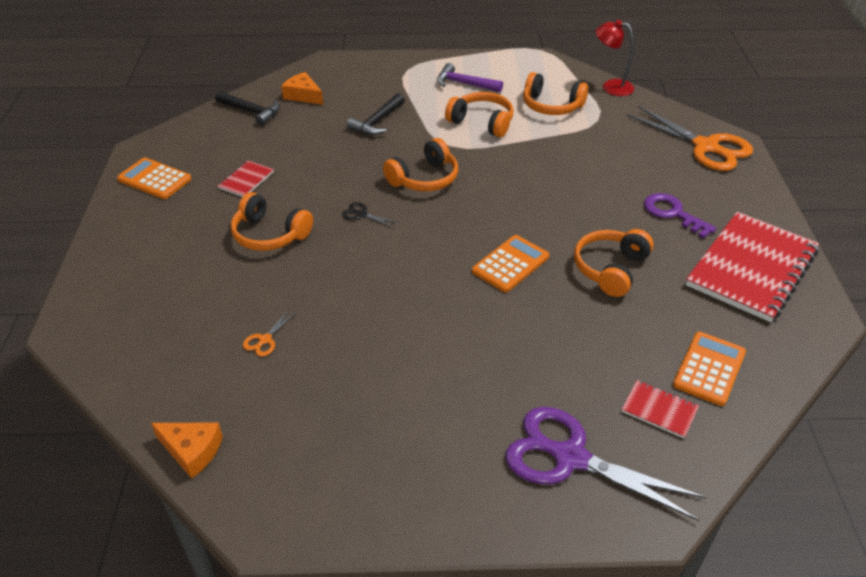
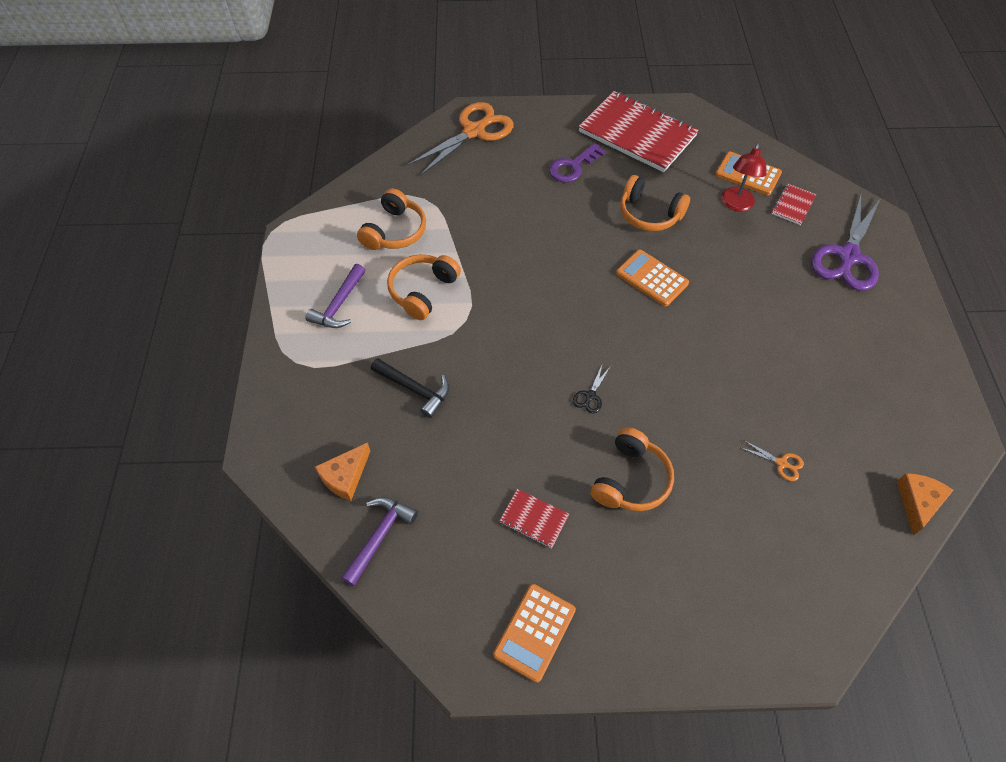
camera: 90 degrees left, 15 degrees up
(252, 111) = (380, 536): black hammer -> purple hammer
(424, 178) = (527, 342): orange headphones -> none
(611, 87) = (362, 181): red lamp -> red lamp (736, 204)

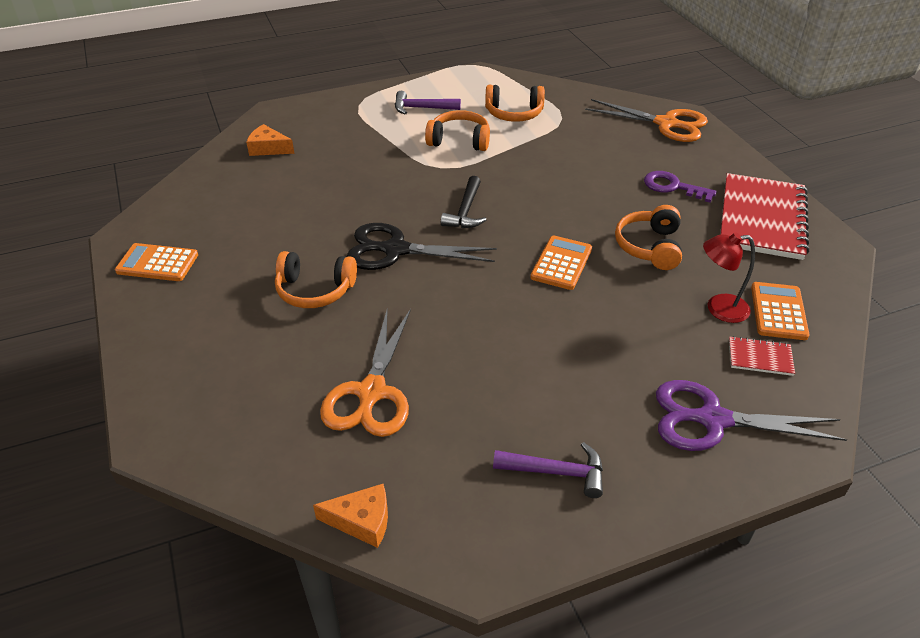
camera: 70 degrees right, 15 degrees down
(380, 536) = (223, 174): purple hammer -> purple hammer (557, 472)
(415, 389) = (359, 159): black hammer -> black hammer (465, 211)
(534, 519) = (258, 243): red notebook -> none
(590, 396) = (395, 250): black scissors -> black scissors, size x2.49
(781, 463) = (371, 392): orange scissors -> orange scissors, size x2.49

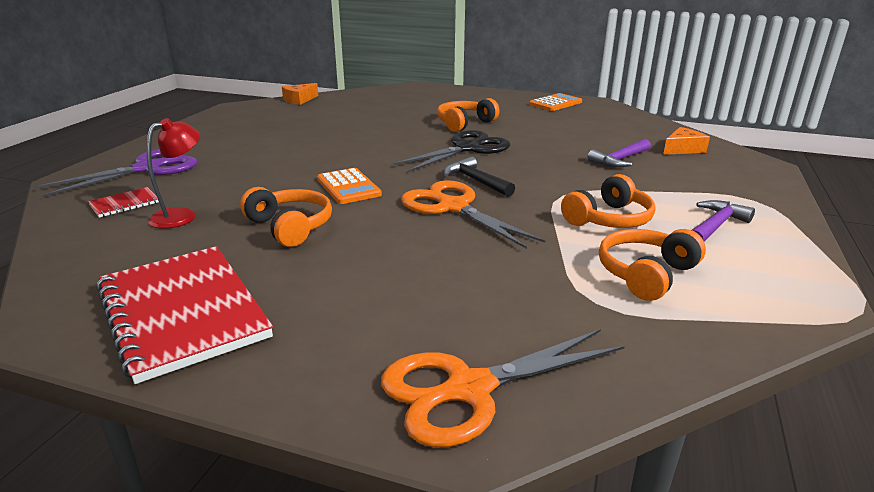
camera: 130 degrees right, 15 degrees down
(371, 392) = (359, 115): orange scissors -> orange scissors (453, 207)
(557, 472) = (228, 129): purple hammer -> purple hammer (620, 160)
(672, 187) = (334, 292): purple key -> none
(778, 311) = (119, 235): orange calculator -> none

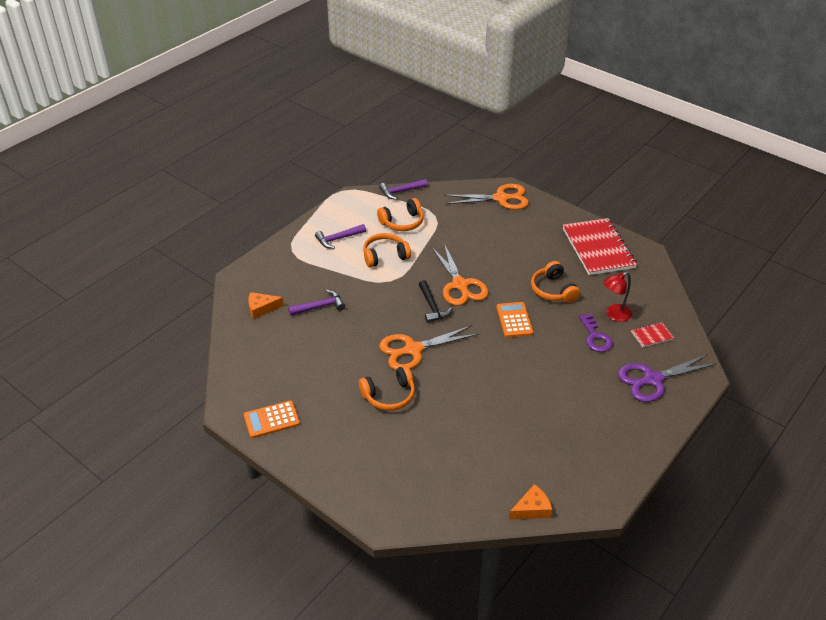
camera: 160 degrees left, 15 degrees up
(220, 190) = (595, 337): none -> purple key
(467, 148) = (413, 349): black scissors -> orange scissors
(739, 342) = (401, 191): none -> purple hammer

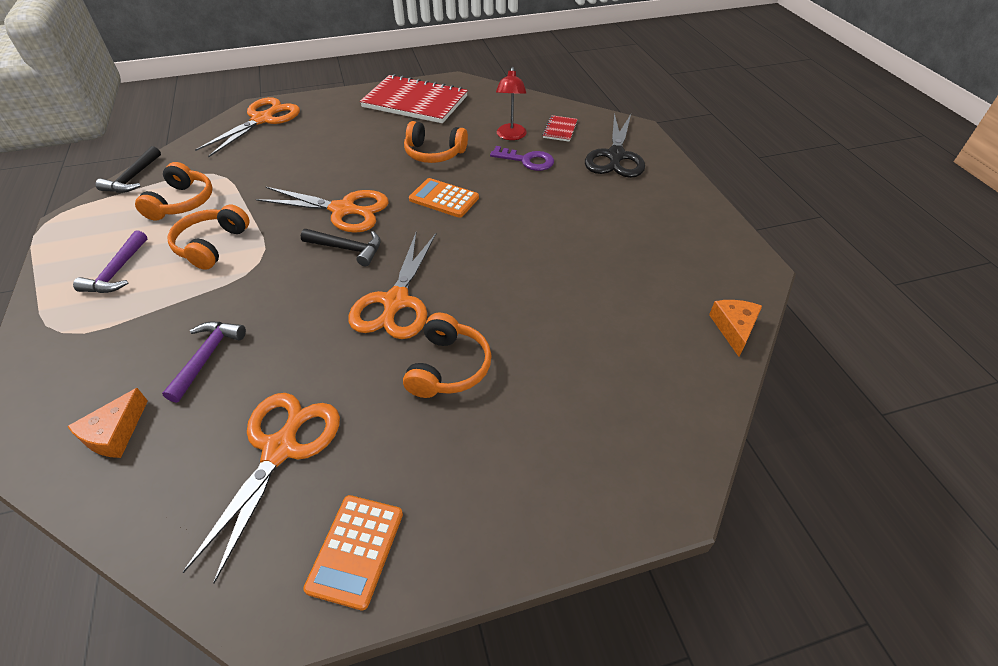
camera: 55 degrees left, 5 degrees up
(296, 365) = (280, 449): none -> orange scissors
(401, 191) = (133, 178): purple hammer -> black hammer
(653, 379) = (615, 156): purple scissors -> black scissors

